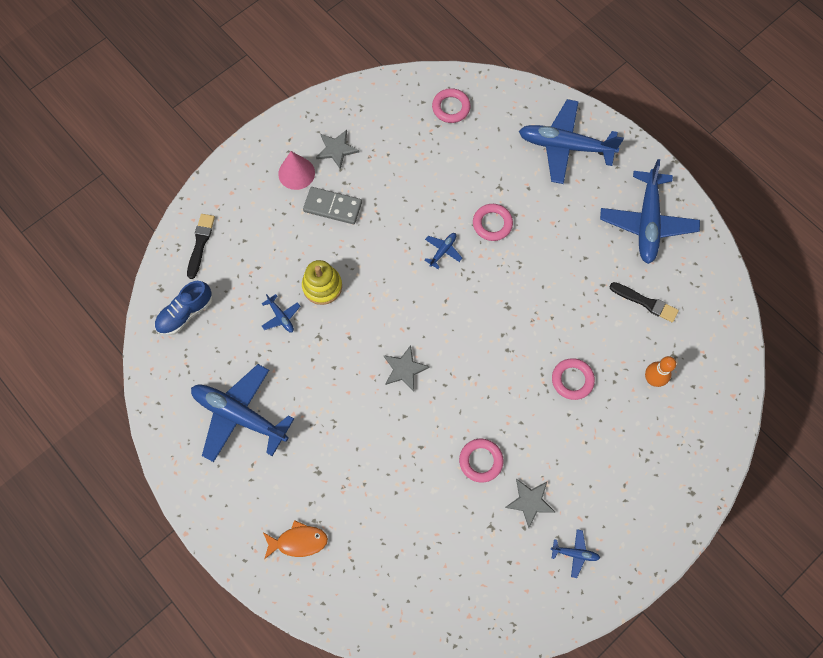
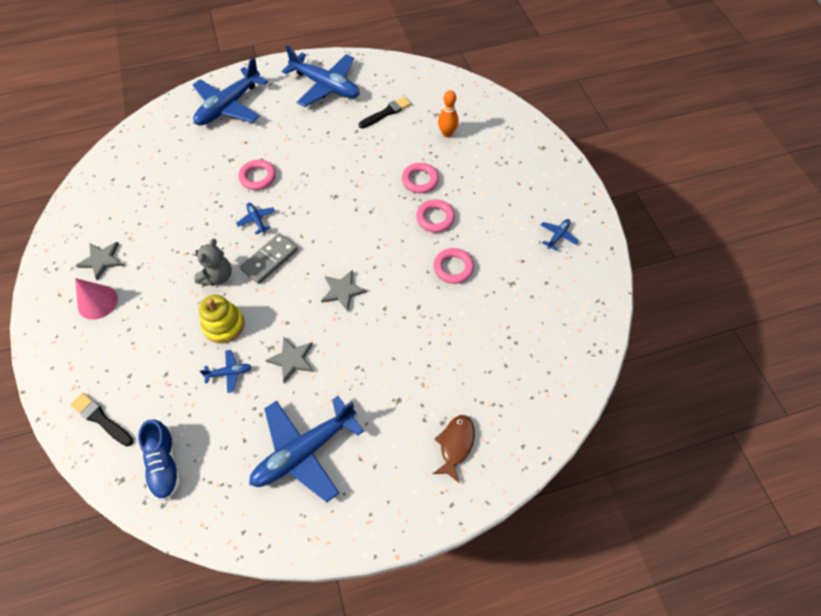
camera: 65 degrees left, 10 degrees down
(298, 541) = (455, 445): orange fish -> brown fish
(332, 207) = (154, 286): grey domino -> grey domino (270, 260)
(367, 252) = (217, 276): none -> grey teddy bear
(451, 108) = (135, 162): pink ring -> pink ring (435, 218)
(530, 502) = (503, 248): grey star -> grey star (292, 359)

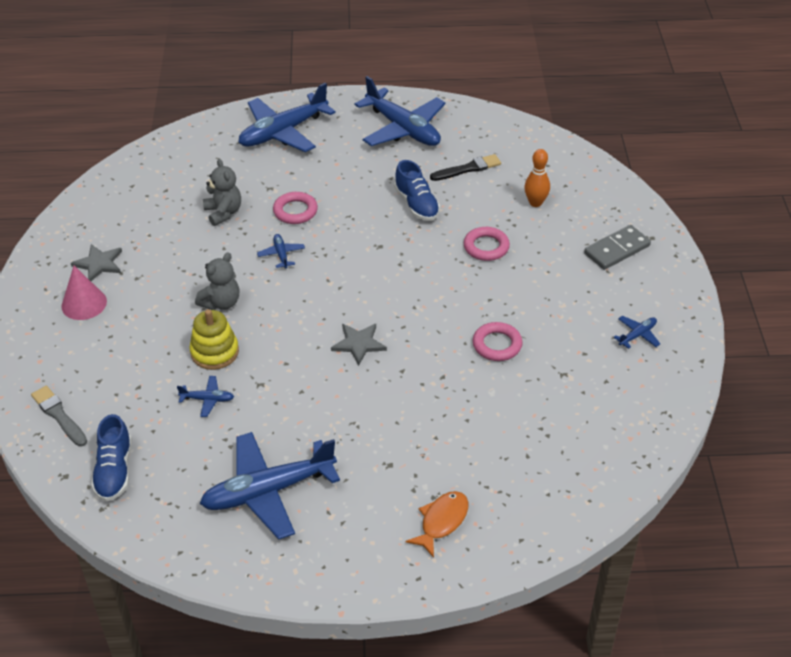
camera: 15 degrees right, 15 degrees down
(101, 419) = (59, 415): black brush -> grey brush
(198, 190) = (223, 213): none -> grey teddy bear
(270, 260) = (284, 297): grey domino -> grey domino (617, 250)
(292, 359) = (281, 400): grey star -> none
(355, 152) = (417, 204): none -> blue shoe
(435, 218) = (491, 289): pink ring -> none
(455, 445) = (442, 522): brown fish -> orange fish

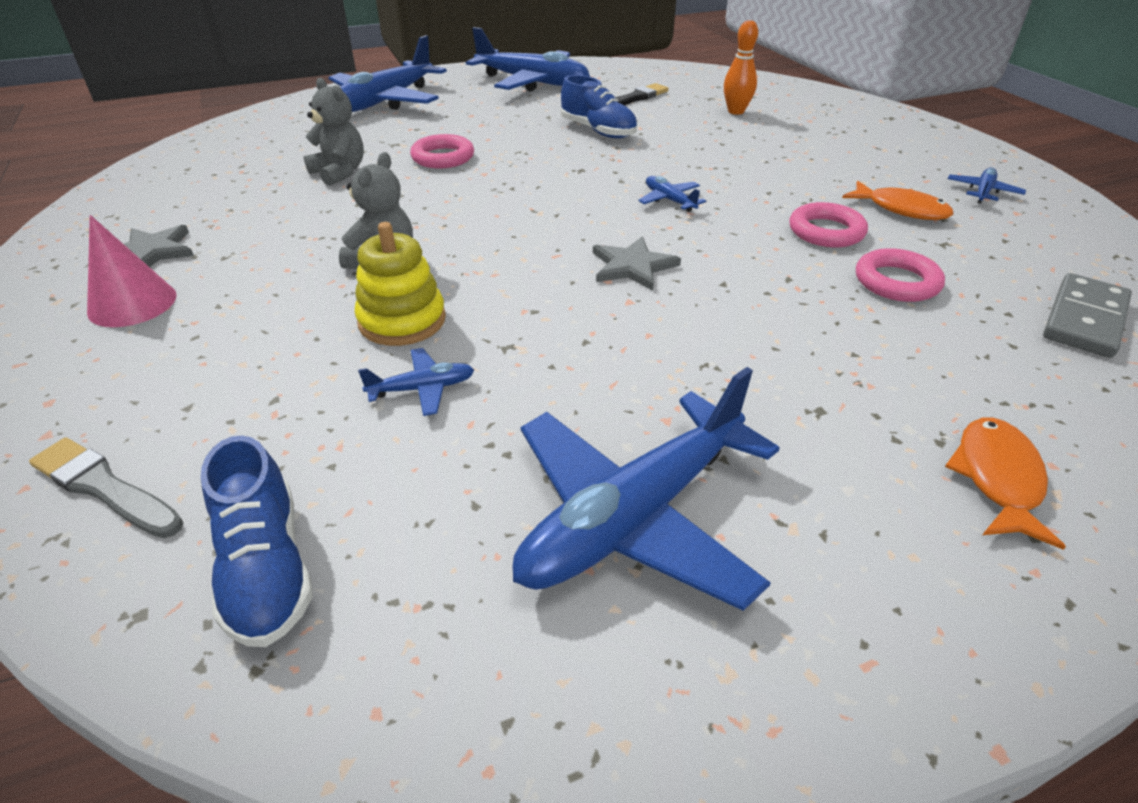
camera: 20 degrees left, 5 degrees down
(281, 254) = (448, 197): blue plane -> blue plane (669, 200)
(486, 247) = (716, 150): pink ring -> pink ring (896, 282)
(564, 337) = (901, 209): none -> orange fish
(617, 250) = (867, 131): grey domino -> grey domino (1085, 319)

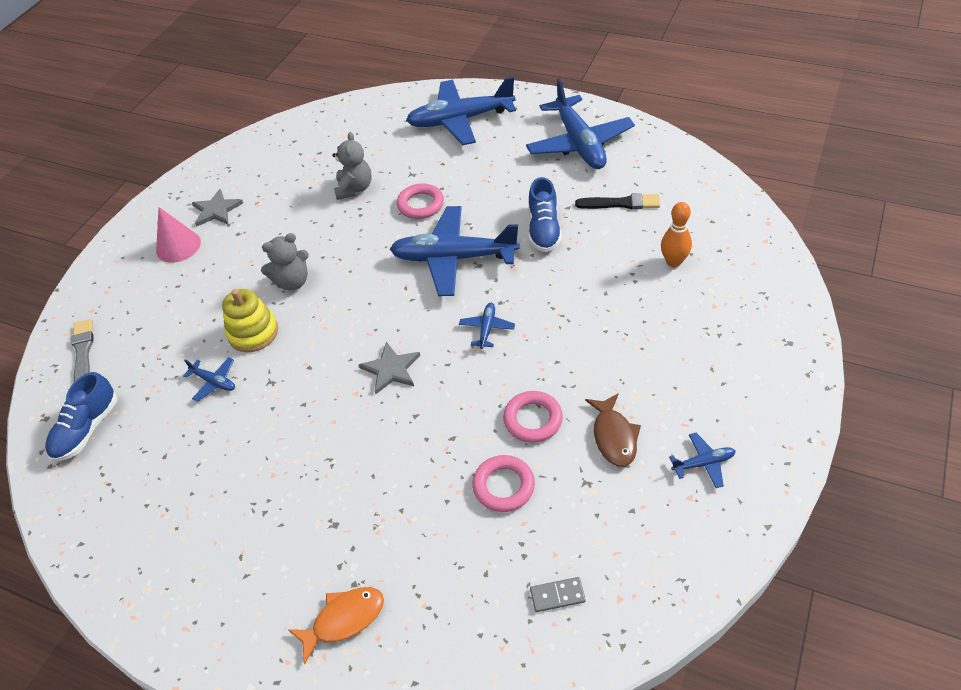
camera: 50 degrees right, 10 degrees up
(633, 516) = (200, 508): blue plane -> blue plane (453, 258)
(901, 209) = (614, 436): orange fish -> brown fish
(1085, 319) = (557, 595): grey domino -> grey domino, size x0.56

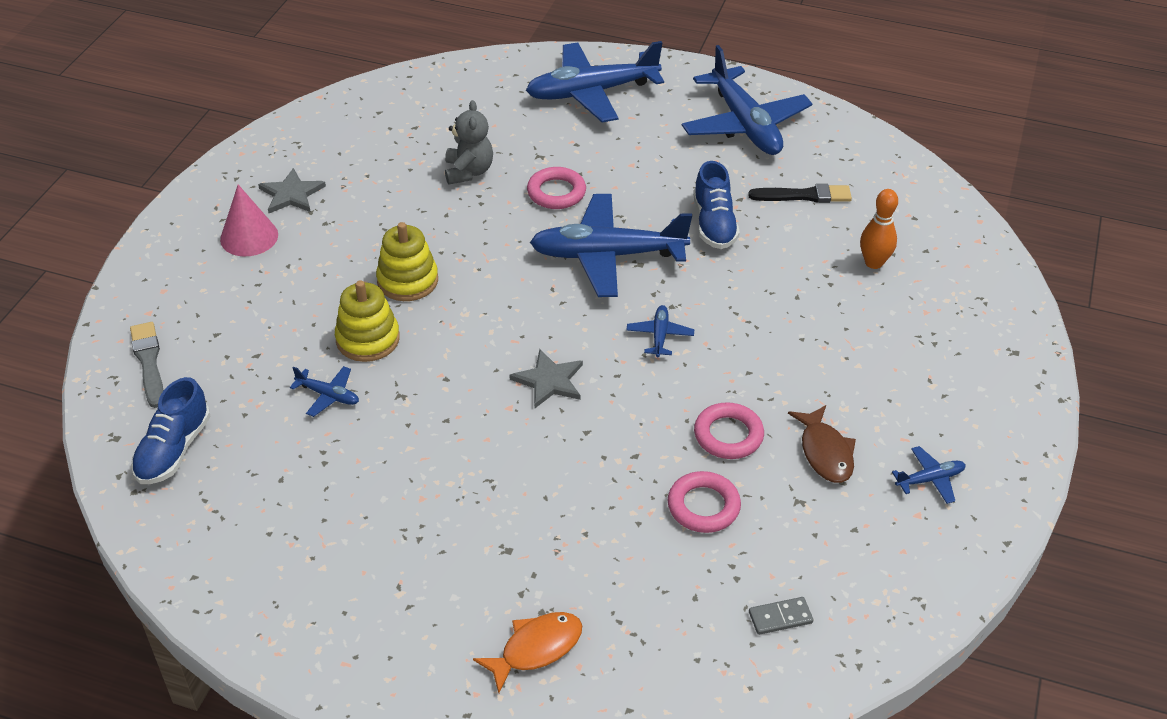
camera: 10 degrees left, 5 degrees down
(292, 282) = (407, 281): grey teddy bear -> yellow stacking toy

